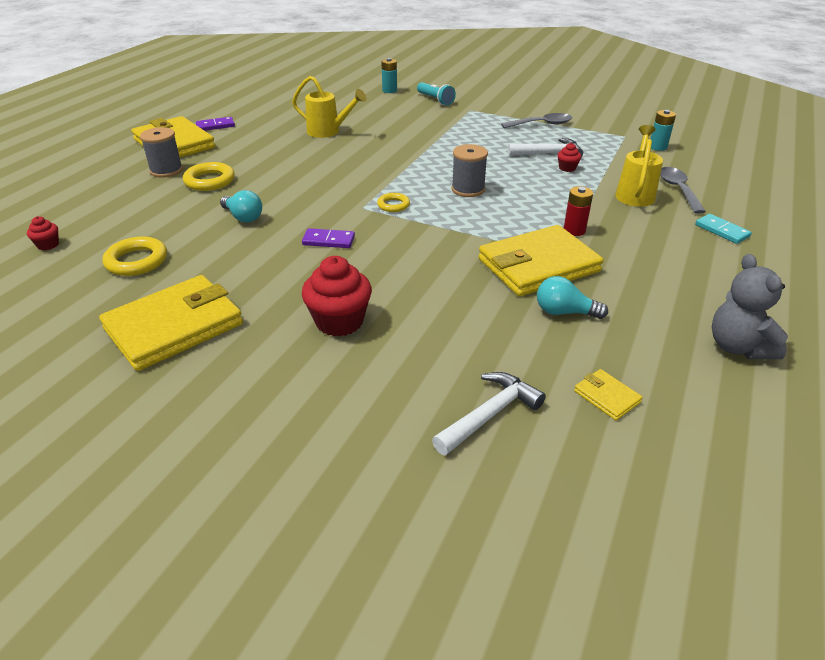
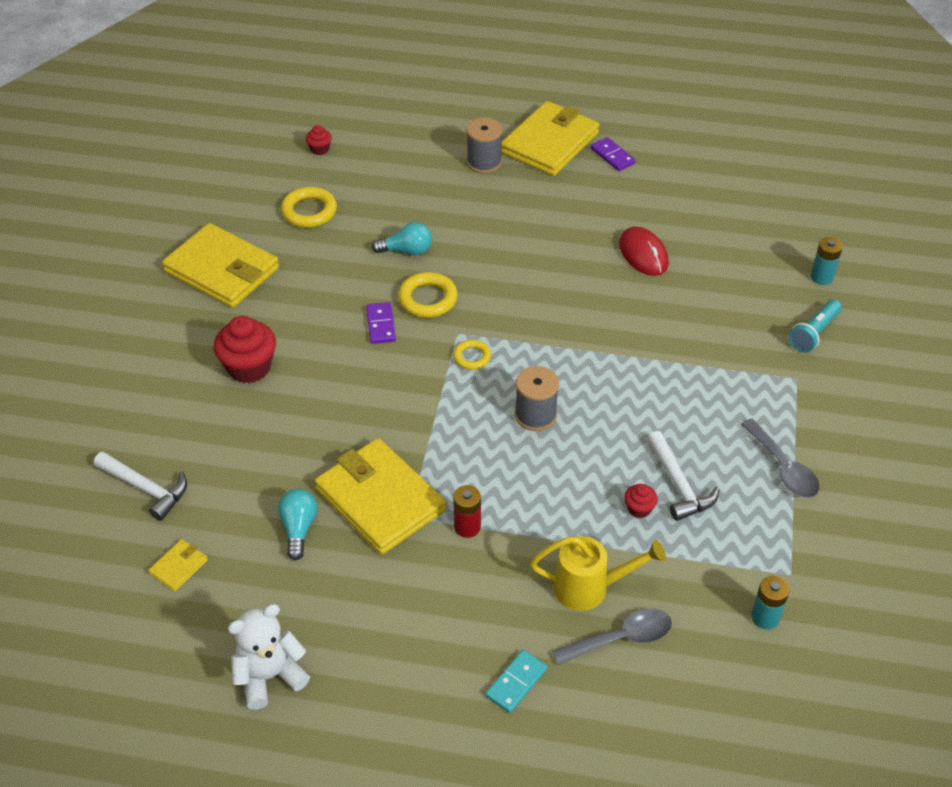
camera: 75 degrees right, 10 degrees up
(210, 181) = (473, 201): yellow ring -> yellow ring (428, 299)
(243, 217) = (407, 250): turquoise light bulb -> turquoise light bulb turned 120 degrees counterclockwise
(328, 132) = (643, 254): yellow watering can -> red mouse
(738, 347) = (269, 676): grey teddy bear -> white teddy bear

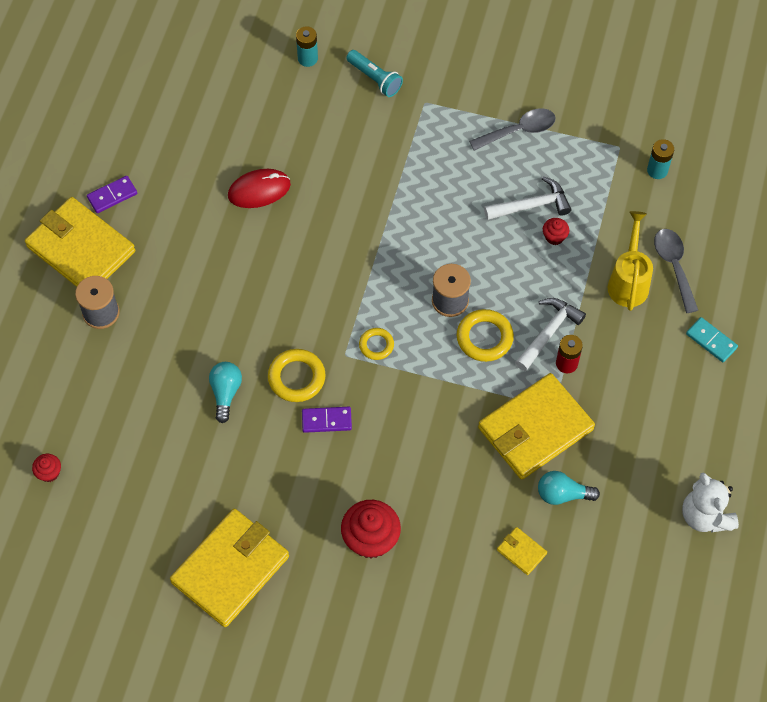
camera: 85 degrees left, 15 degrees up
(146, 488) = (512, 625): white hammer -> white hammer (548, 332)
(178, 567) = (599, 591): yellow wallet -> yellow wallet (521, 552)
(309, 211) = (151, 484): yellow ring -> yellow ring (484, 338)

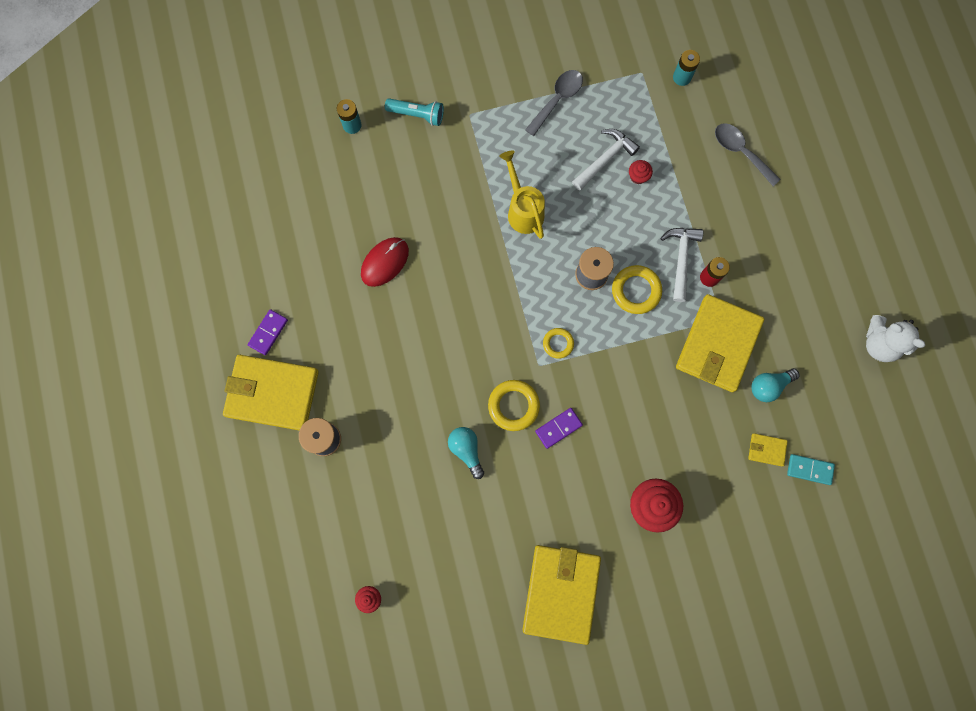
camera: 30 degrees left, 15 degrees up
(628, 281) = (715, 183): yellow watering can -> yellow watering can (523, 210)
(711, 341) = (803, 199): turquoise domino -> turquoise domino (809, 469)

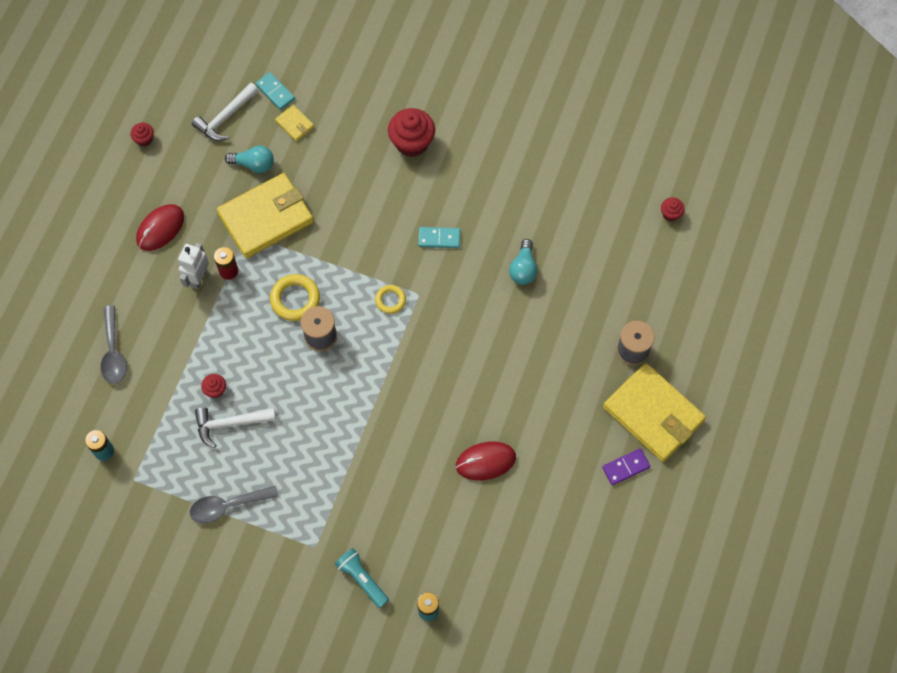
camera: 145 degrees left, 10 degrees down
(513, 406) = (462, 277): yellow ring -> none
(523, 210) = (334, 427): yellow watering can -> none
(558, 428) = (439, 238): purple domino -> turquoise domino
(561, 593) = (524, 129): yellow wallet -> none
(681, 259) = (239, 299): white hammer -> white hammer (225, 117)
(728, 254) = (198, 278): none -> white robot
(795, 275) = (160, 228): none -> red mouse
(879, 343) = (144, 139): white teddy bear -> red cupcake

